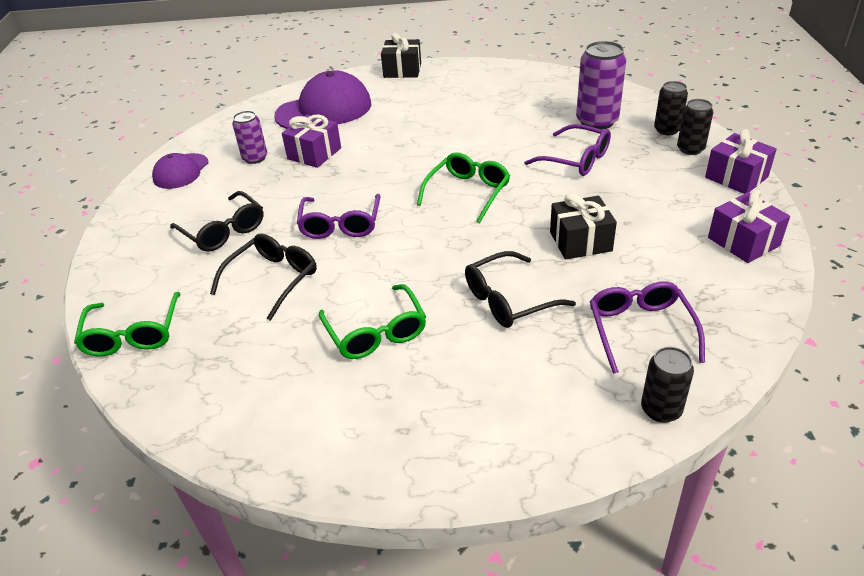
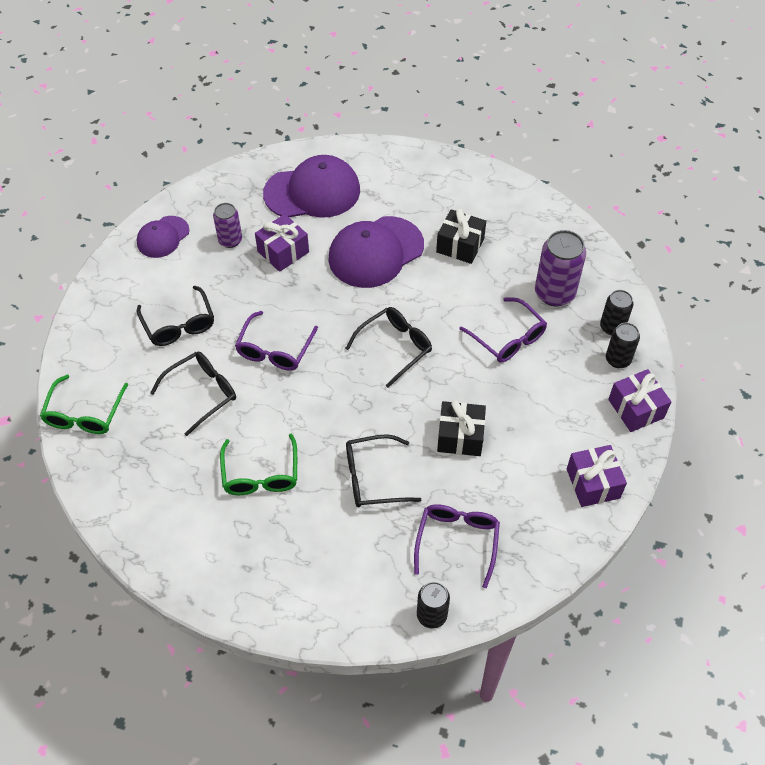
camera: 15 degrees right, 15 degrees up
(402, 70) = (407, 155): black gift -> black gift (460, 245)
(408, 133) = (376, 252): none -> purple cap
(468, 192) = (395, 347): green glasses -> black glasses

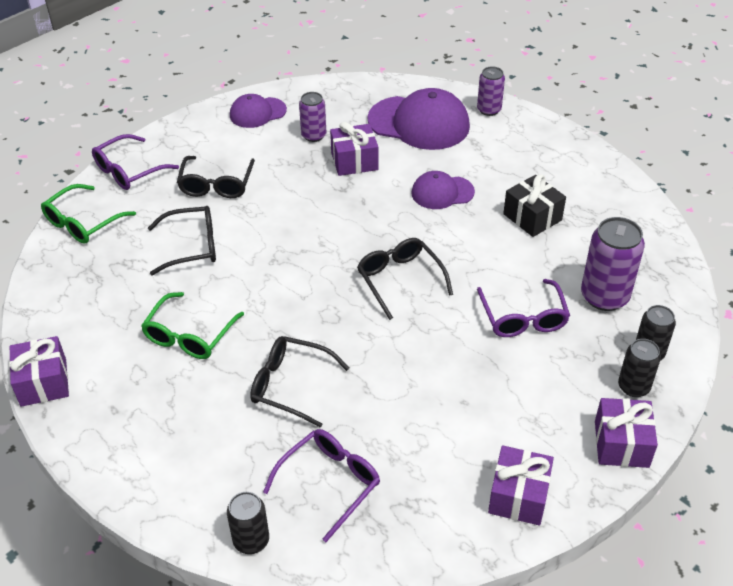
camera: 30 degrees right, 10 degrees down
(168, 574) = (43, 382): none -> purple gift
(274, 350) = (284, 237): purple glasses -> purple glasses (128, 171)
(362, 156) = (489, 110): none -> purple can
(376, 252) = (442, 192): purple cap -> purple cap, size x0.57
(395, 347) = (400, 280): black glasses -> black glasses turned 105 degrees counterclockwise
(460, 436) = (406, 387): black gift -> none

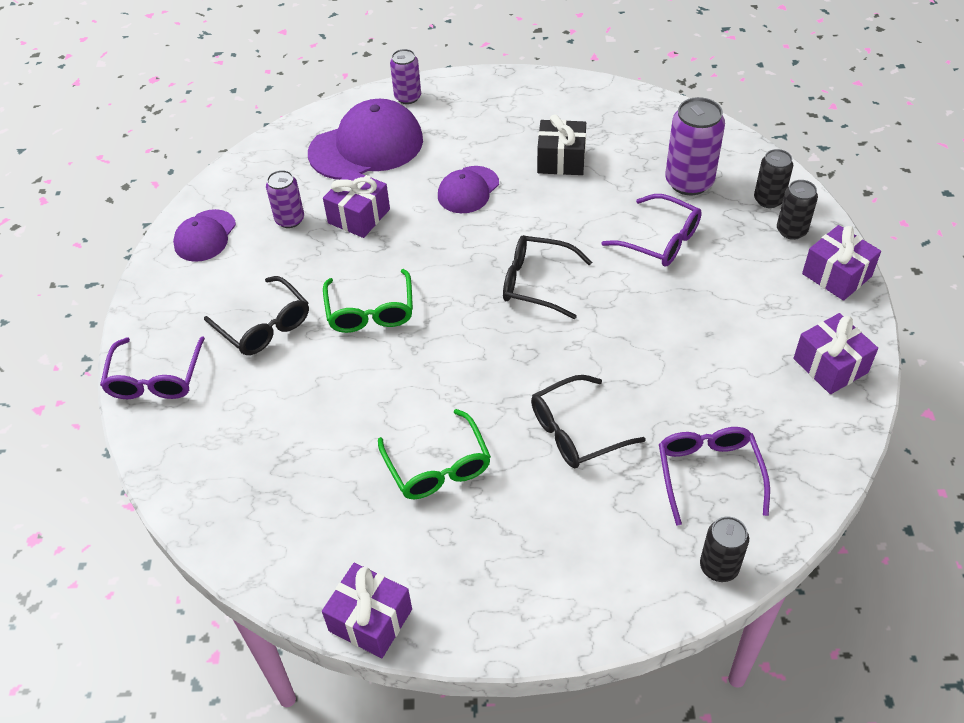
camera: 45 degrees left, 5 degrees up
(83, 223) = (183, 460): green glasses -> green glasses (370, 311)
(192, 246) = (325, 394): black glasses -> none

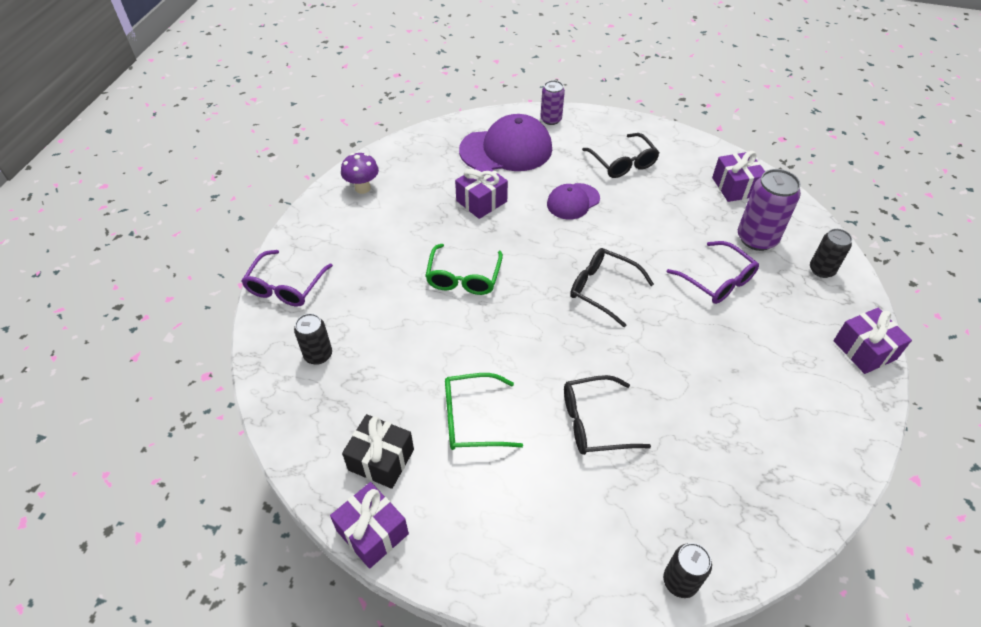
camera: 15 degrees right, 0 degrees up
(205, 236) = (362, 188): purple cap -> purple mushroom
(264, 326) = (380, 268): black glasses -> black glasses (623, 163)
(290, 219) = (429, 191): purple can -> none
(438, 467) = (471, 419): green glasses -> green glasses turned 90 degrees clockwise
(561, 160) = (655, 196): black gift -> black gift (381, 459)
(708, 473) = (697, 493): purple glasses -> none
(791, 230) = (834, 301): black can -> black can (318, 355)
(830, 365) = (835, 428): purple gift -> purple gift (735, 187)

